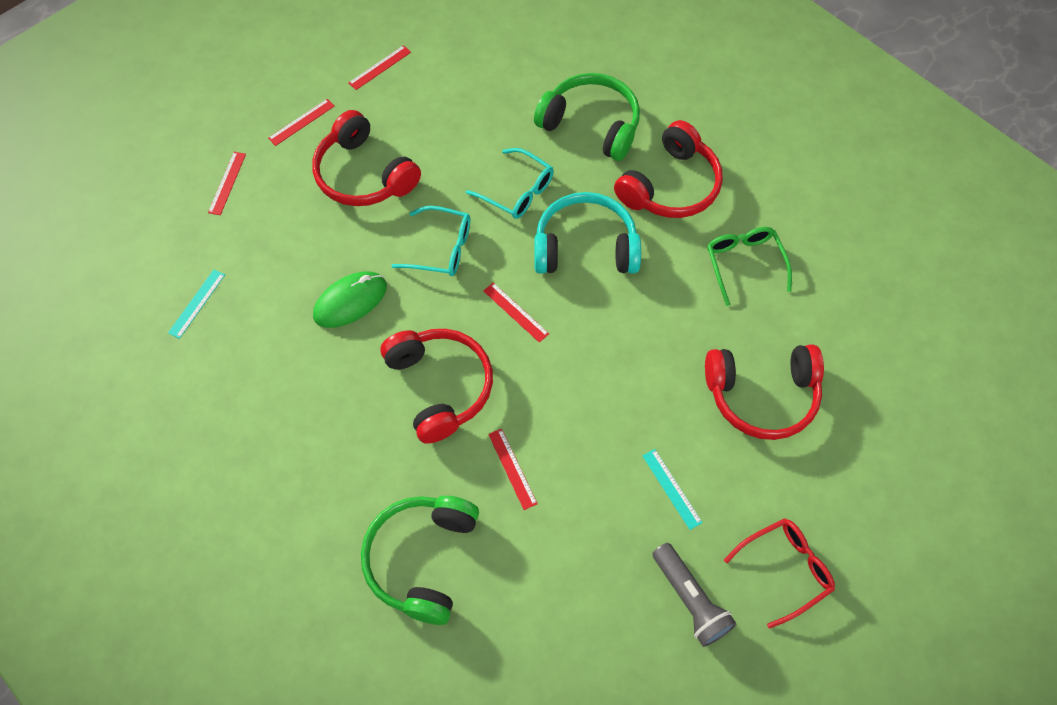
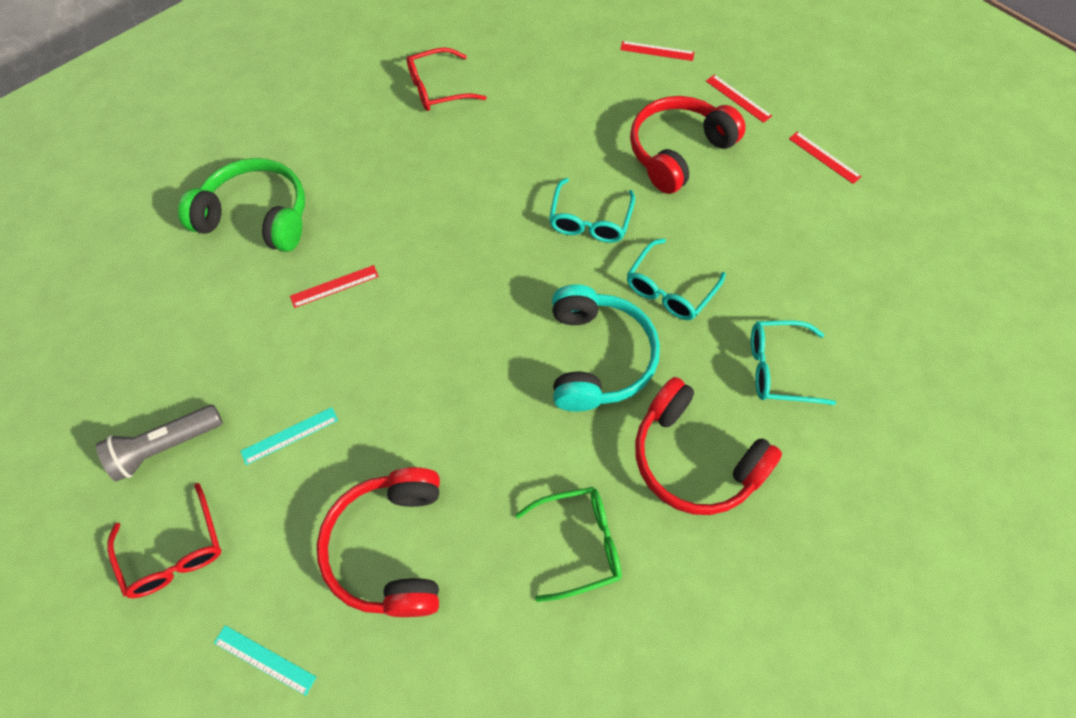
camera: 90 degrees right, 0 degrees up
(197, 303) = (525, 44): turquoise ruler -> turquoise ruler (265, 659)
(254, 389) = (438, 89): none -> red glasses
(350, 301) = (526, 150): green mouse -> none
(440, 387) = (429, 224): red headphones -> none
(515, 312) = (512, 288): red ruler -> none
(591, 125) = (778, 368): green headphones -> turquoise glasses

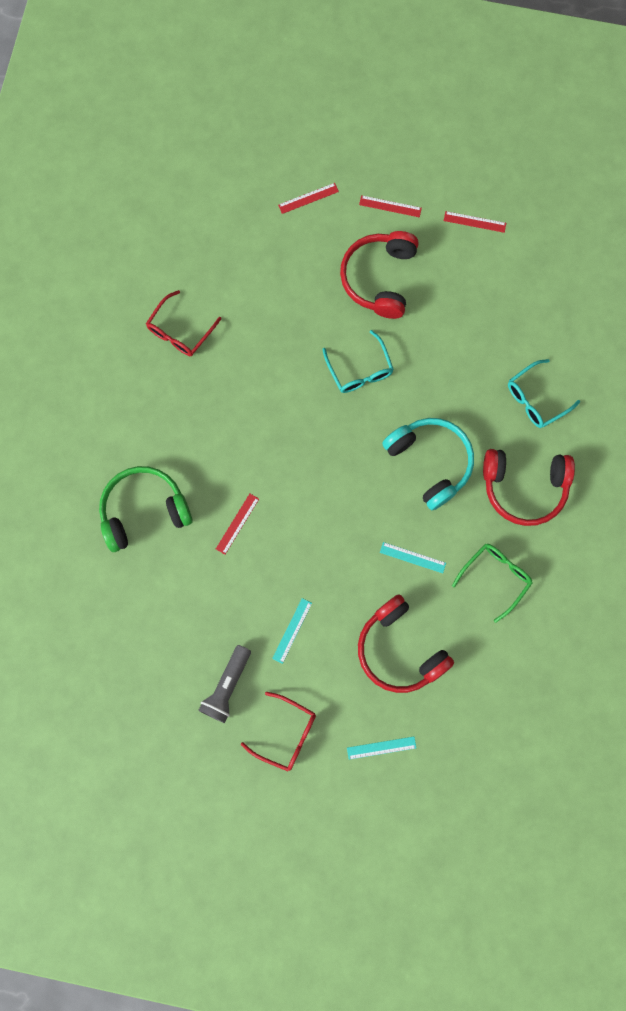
camera: 35 degrees left, 15 degrees up
(494, 449) = (412, 557): none -> turquoise ruler
(669, 289) = (441, 387): turquoise glasses -> none

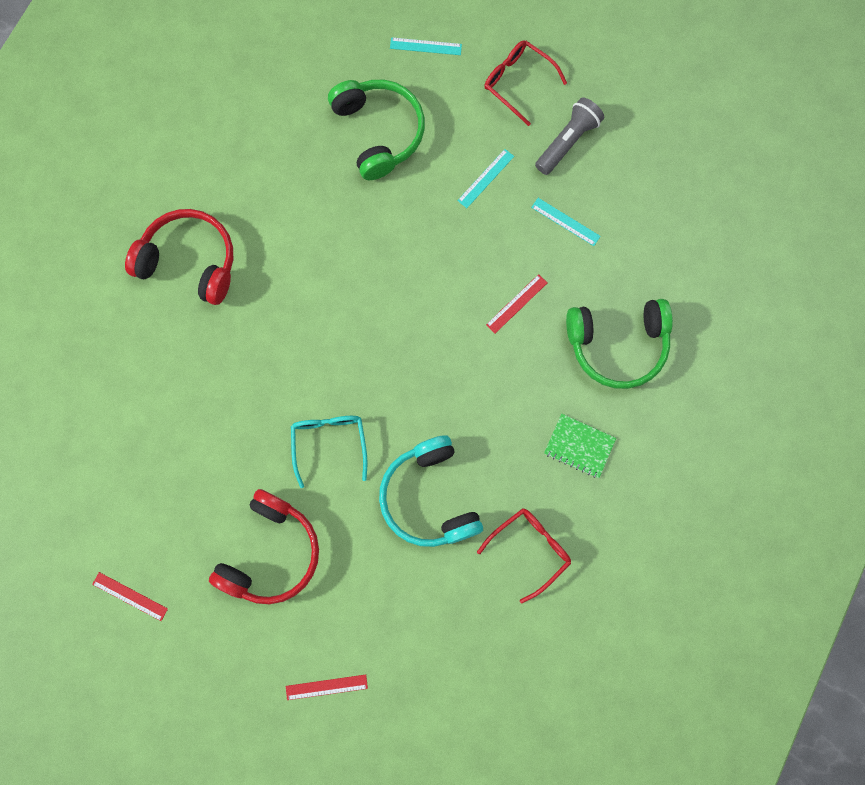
camera: 165 degrees left, 0 degrees up
(158, 419) = (579, 446): none -> green notebook
(390, 206) = (227, 646): red ruler -> none
(399, 649) = (378, 132): red headphones -> green headphones
(412, 557) = (336, 219): turquoise ruler -> turquoise ruler (565, 221)
(430, 462) = (283, 315): turquoise headphones -> turquoise headphones (429, 497)
(495, 577) = (254, 177): green glasses -> none
(536, 399) = (139, 355): turquoise glasses -> none

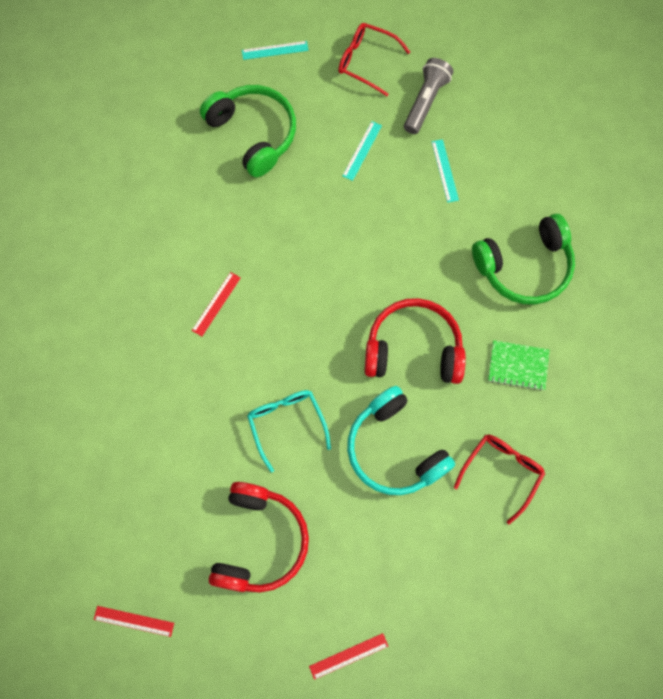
camera: 15 degrees left, 5 degrees down
(190, 261) = (109, 291): red headphones -> red headphones (413, 349)
(516, 304) = (423, 253): red ruler -> red ruler (216, 304)
(565, 221) = (445, 170): turquoise ruler -> turquoise ruler turned 60 degrees clockwise

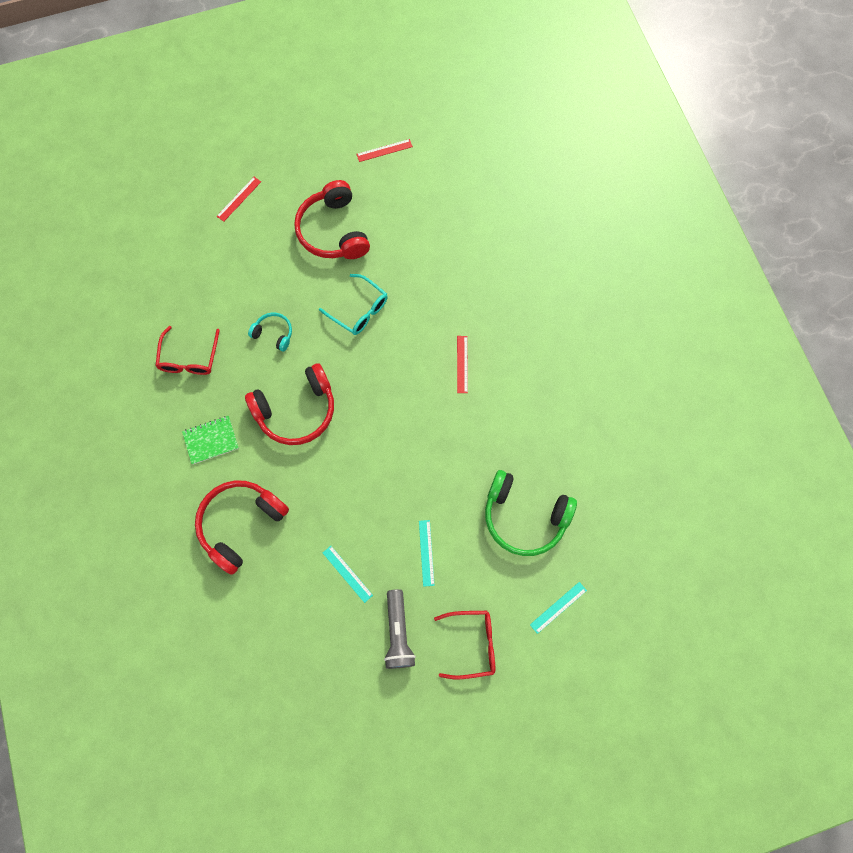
camera: 150 degrees right, 0 degrees up
(394, 449) = (274, 333): turquoise headphones -> turquoise headphones, size x0.50
(524, 266) = (241, 524): green headphones -> red headphones

